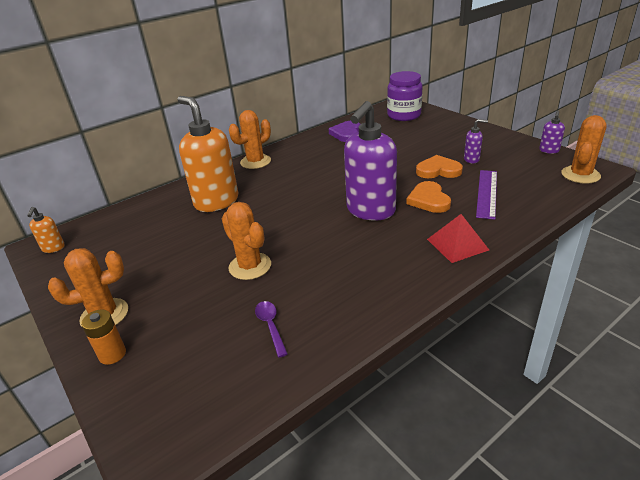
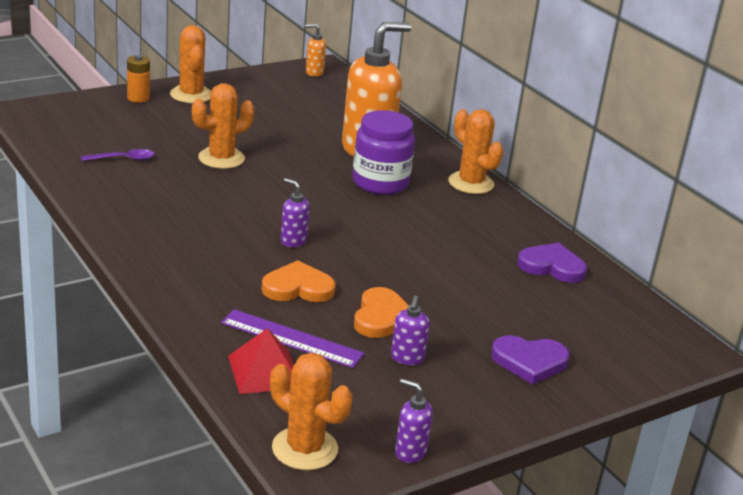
camera: 90 degrees right, 5 degrees down
(370, 211) = (293, 241): purple soap dispenser -> purple soap dispenser, size x0.43
(404, 115) = (624, 339): purple jar -> purple jar (380, 182)
(444, 132) = (529, 361): none -> purple heart
(457, 244) = (183, 281): red pyramid -> red pyramid (264, 371)

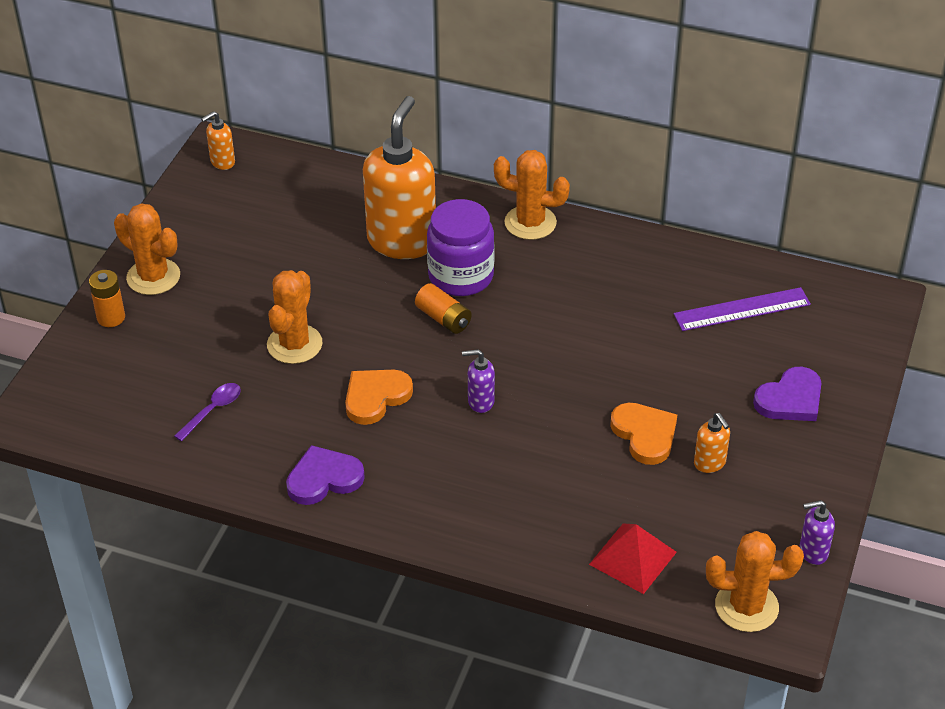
camera: 35 degrees left, 15 degrees up
(291, 338) = (610, 509): purple ruler -> purple ruler (742, 309)
(298, 287) = (548, 452): orange heart -> orange heart (375, 397)
(335, 194) = (443, 318): none -> orange battery
(407, 358) = (710, 463): purple soap dispenser -> orange soap dispenser
(551, 266) = (696, 281): purple heart -> purple heart (324, 479)

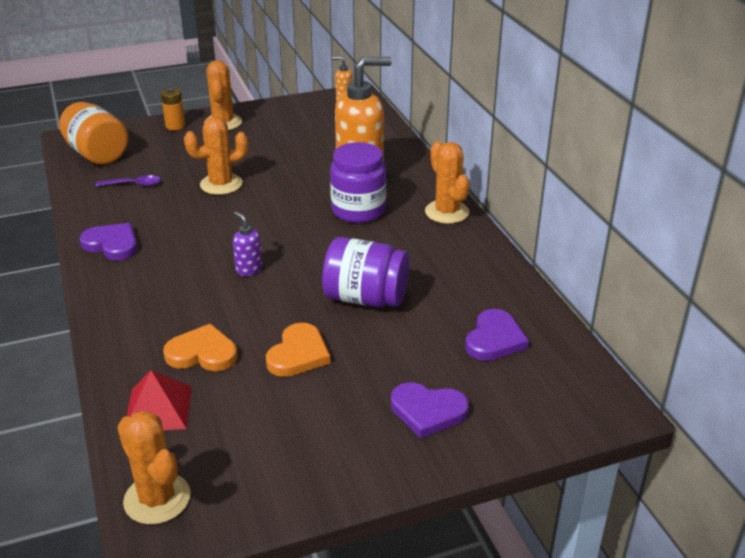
camera: 50 degrees right, 10 degrees down
(101, 410) = (97, 154): none -> orange jar
(375, 397) = (207, 230): orange heart -> orange heart (202, 353)
(443, 318) = (310, 222): orange battery -> none
(608, 351) = (365, 298): none -> purple jar
(710, 463) = (303, 401): orange soap dispenser -> none
(742, 309) = (494, 339): purple ruler -> purple heart
(813, 552) = (260, 510): purple soap dispenser -> none

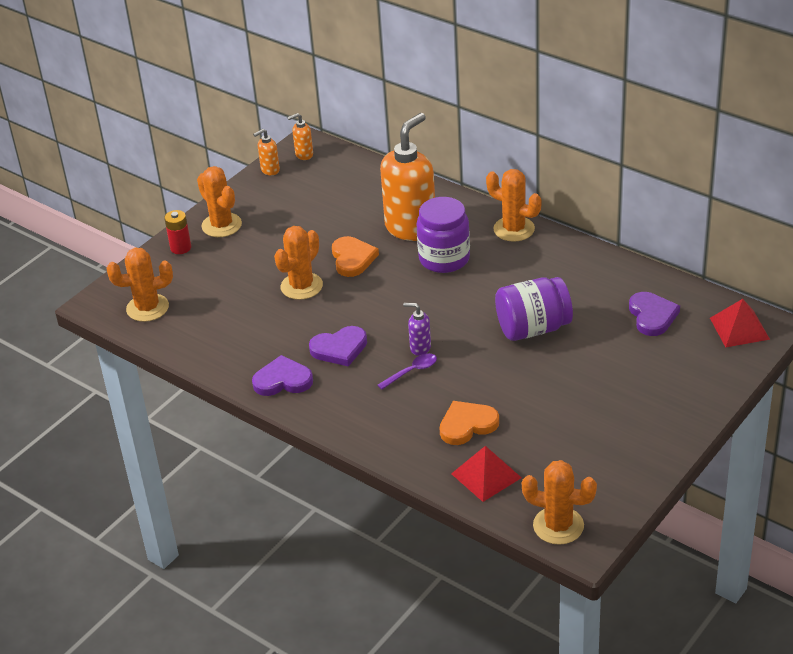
camera: 30 degrees left, 5 degrees up
(97, 154) = (147, 308): orange jar -> orange cactus
(133, 184) = (224, 321): purple spoon -> purple spoon (412, 371)
(175, 126) = (180, 248): orange battery -> red battery
(298, 354) = (534, 392): orange heart -> orange heart (352, 259)
(306, 101) = (270, 170): none -> orange soap dispenser
(428, 411) = (661, 386): purple heart -> purple heart (339, 348)
(577, 394) = (739, 328): none -> red pyramid

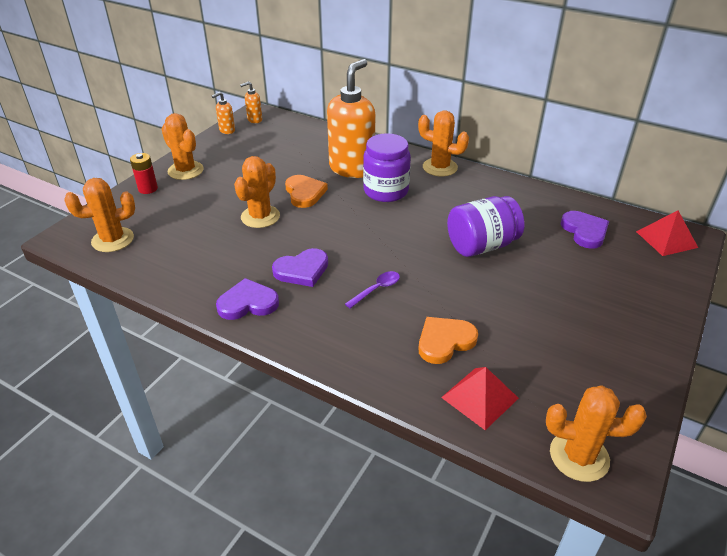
camera: 10 degrees left, 0 degrees up
(420, 348) = (380, 267): purple soap dispenser -> none

